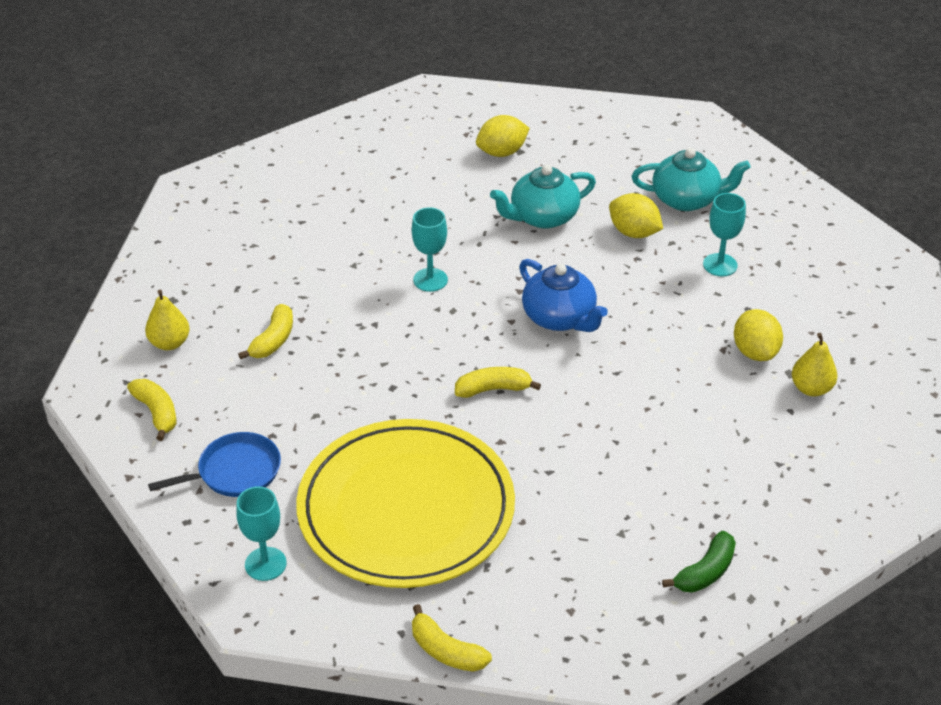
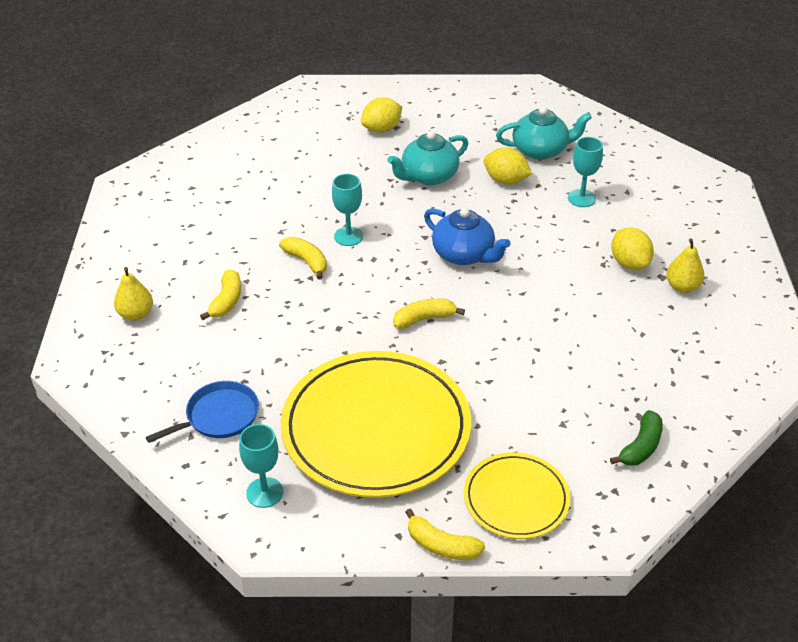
camera: 10 degrees left, 0 degrees up
(156, 413) = (137, 375): yellow banana -> yellow banana (306, 261)
(544, 611) = (516, 498): none -> yellow plate

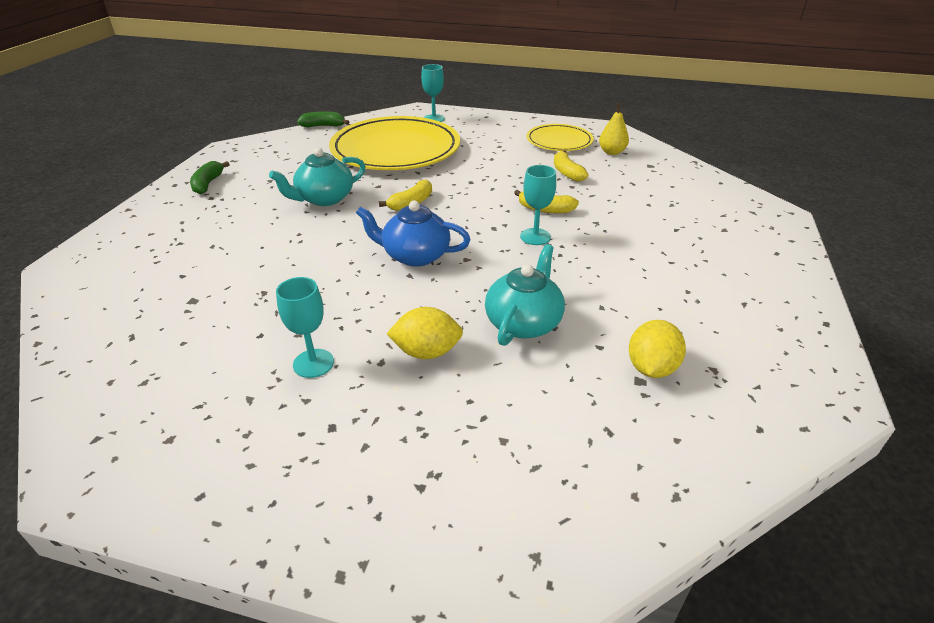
camera: 150 degrees right, 5 degrees down
(219, 416) = (493, 132): blue pan -> none
(442, 545) = (323, 126): yellow banana -> green banana
(516, 498) = (289, 147): yellow plate -> yellow plate (559, 141)
(540, 150) = (407, 424): turquoise teapot -> turquoise teapot (324, 199)
(629, 263) = (233, 302): yellow lemon -> none
(682, 287) = (168, 297): yellow pear -> none

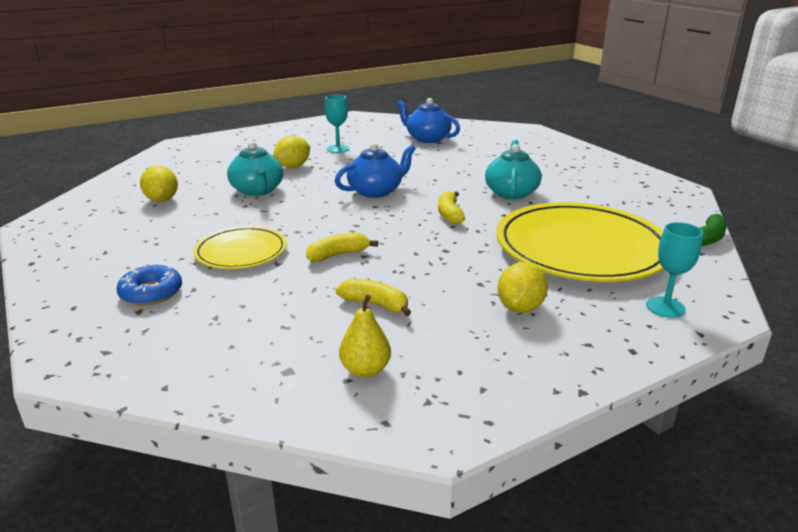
camera: 135 degrees right, 10 degrees down
(184, 316) = (427, 139): none -> blue teapot
(208, 184) = (601, 170): green banana -> none
(496, 143) = (520, 308): none -> yellow lemon
(535, 237) = (314, 232): turquoise goblet -> none
(559, 141) = (459, 353): yellow plate -> yellow plate (241, 252)
(710, 239) = (151, 292): none -> blue donut

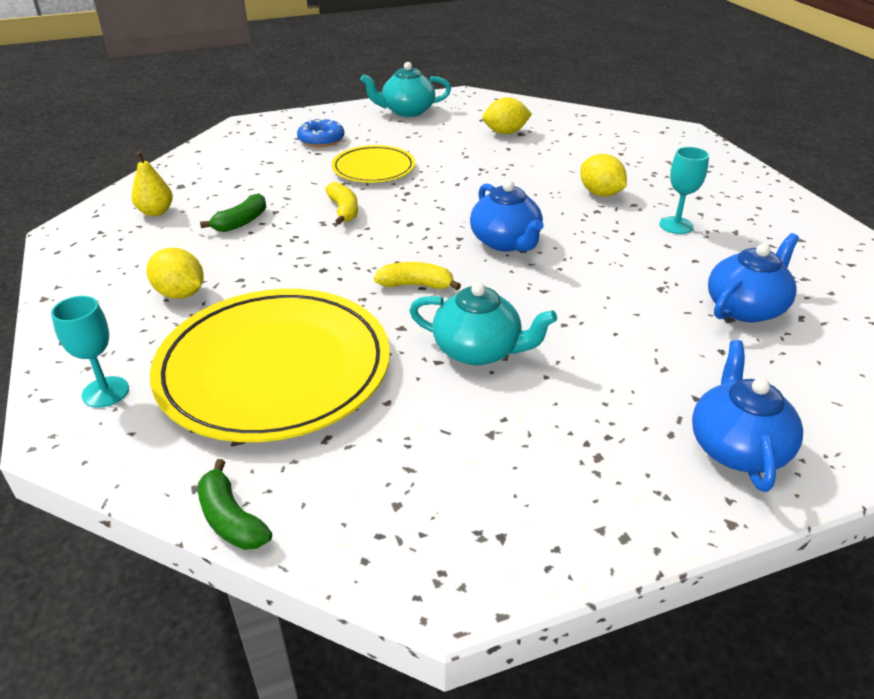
camera: 100 degrees right, 10 degrees up
(257, 190) = (521, 174): turquoise teapot -> turquoise teapot (407, 111)
(375, 304) = (241, 222): yellow banana -> green banana
(541, 145) = (736, 447): none -> blue teapot

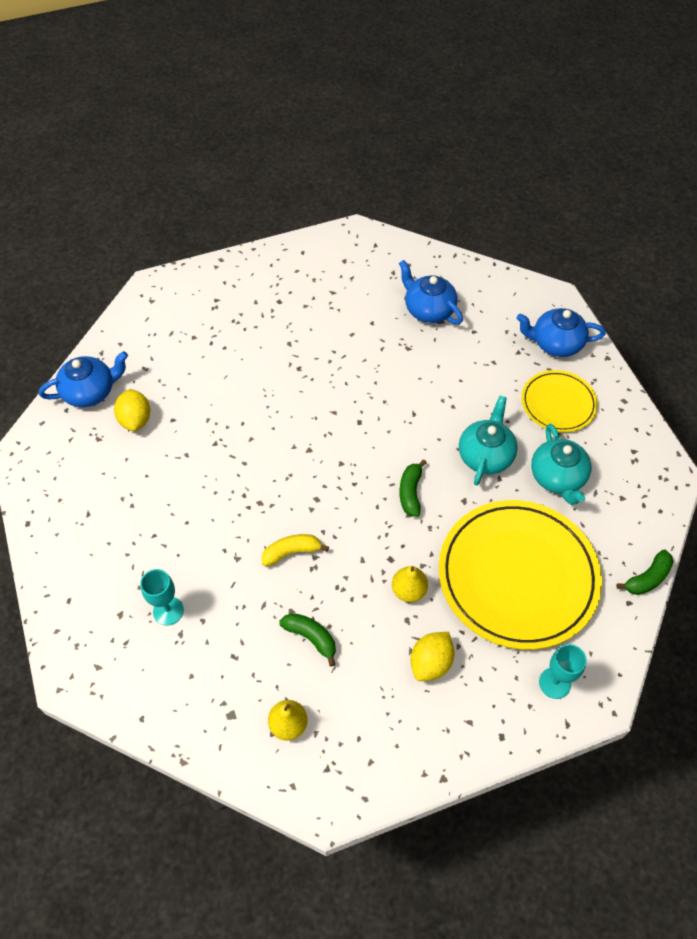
camera: 90 degrees left, 20 degrees up
(278, 281) = (408, 590): none -> yellow pear
(321, 140) = (129, 589): blue donut -> none
(373, 168) = (206, 533): yellow plate -> yellow plate (558, 403)
(407, 111) = (63, 508): turquoise teapot -> turquoise teapot (557, 477)
(416, 285) = (410, 492): yellow banana -> green banana
(506, 242) = (347, 432): blue teapot -> blue teapot (90, 391)
(600, 193) = (270, 362): yellow lemon -> none
(676, 225) = (323, 323): turquoise goblet -> turquoise goblet (168, 611)

